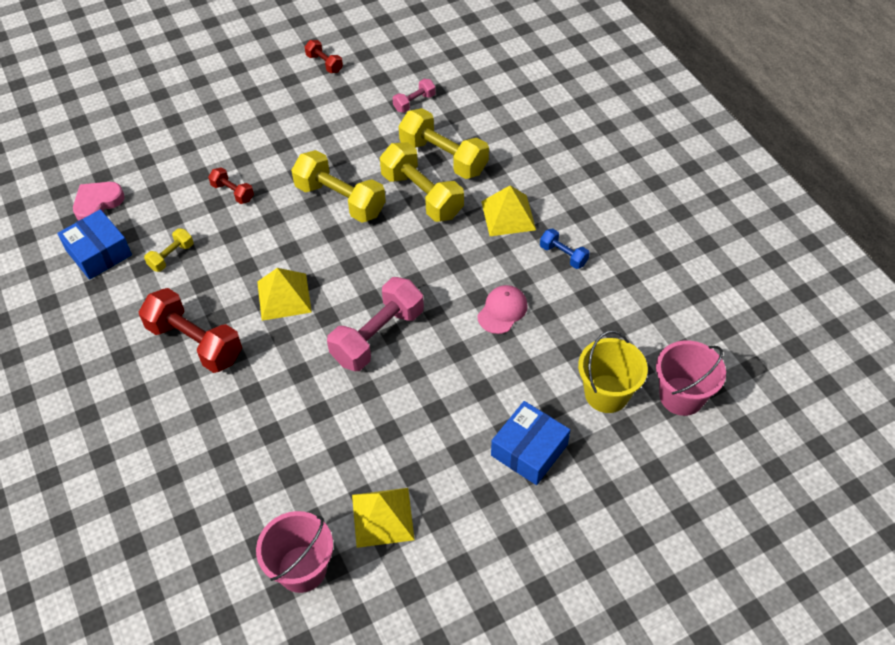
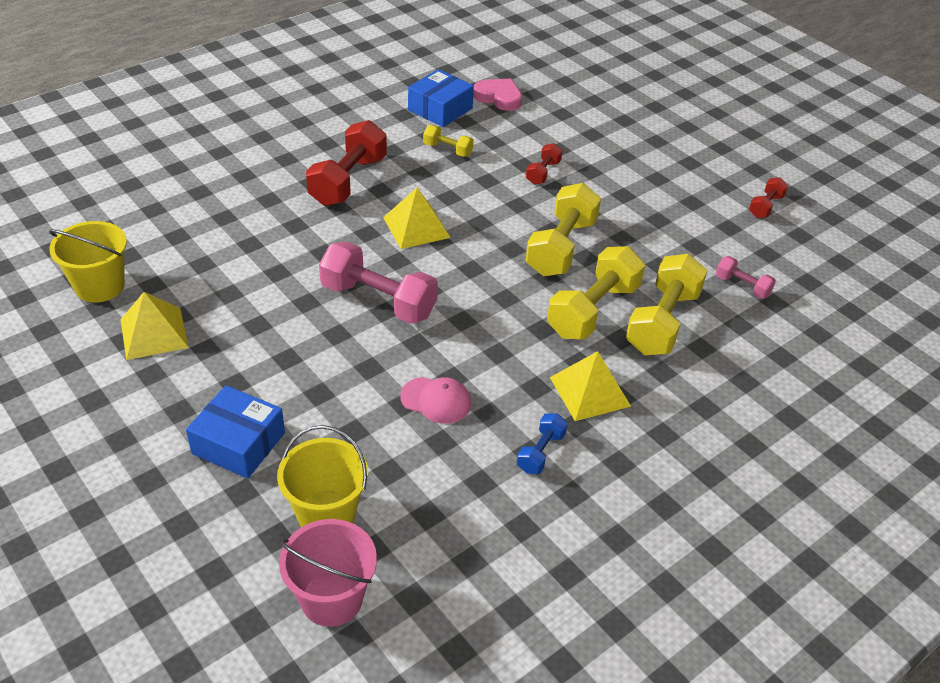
camera: 75 degrees right, 10 degrees down
(302, 569) = (100, 286): pink bucket -> yellow bucket

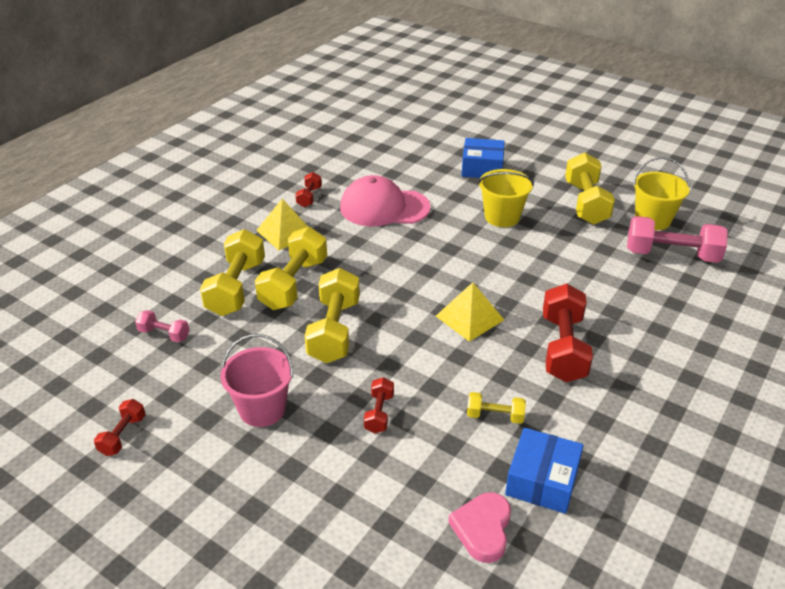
camera: 165 degrees right, 5 degrees down
(154, 333) = (585, 203): yellow pyramid -> yellow dumbbell
(326, 513) = (414, 153): yellow bucket -> yellow bucket (502, 217)
(331, 598) = (391, 131): pink bucket -> pink bucket (262, 409)
(378, 301) = (459, 253): pink dumbbell -> pink dumbbell (671, 255)
(436, 400) = (384, 207): pink cap -> pink cap, size x1.89
(499, 97) = (482, 529): pink heart -> pink heart turned 90 degrees clockwise
(540, 452) = (309, 197): blue dumbbell -> red dumbbell

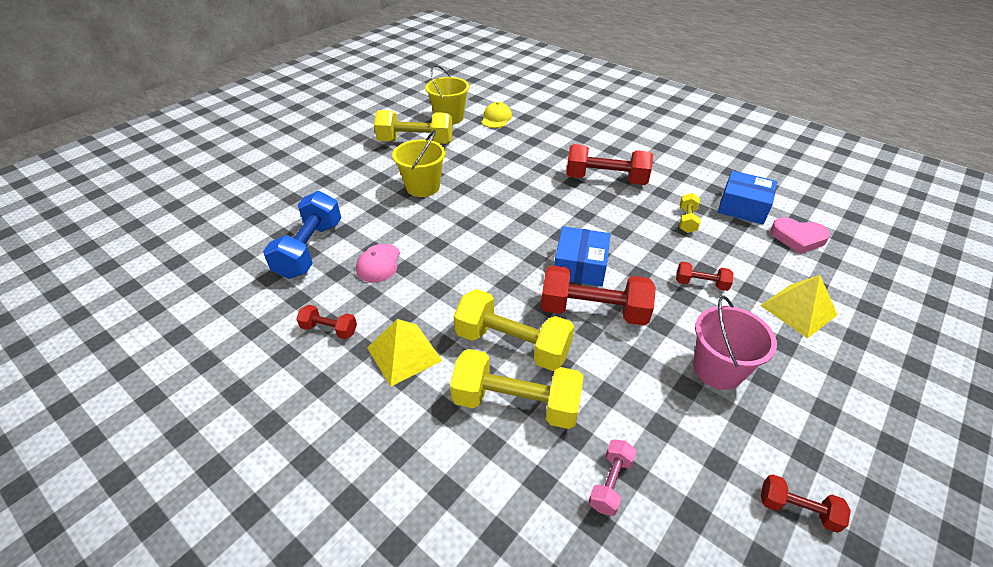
camera: 85 degrees left, 5 degrees up
(334, 331) = (593, 311): yellow dumbbell -> red dumbbell
(384, 207) = (378, 263): pink cap -> pink cap, size x0.53
(396, 173) = (310, 249): none -> blue dumbbell
(469, 317) = (570, 221): yellow pyramid -> yellow pyramid (798, 310)
(482, 168) = (330, 189): blue box -> blue box (580, 266)
(671, 255) = (496, 118): pink dumbbell -> yellow cap

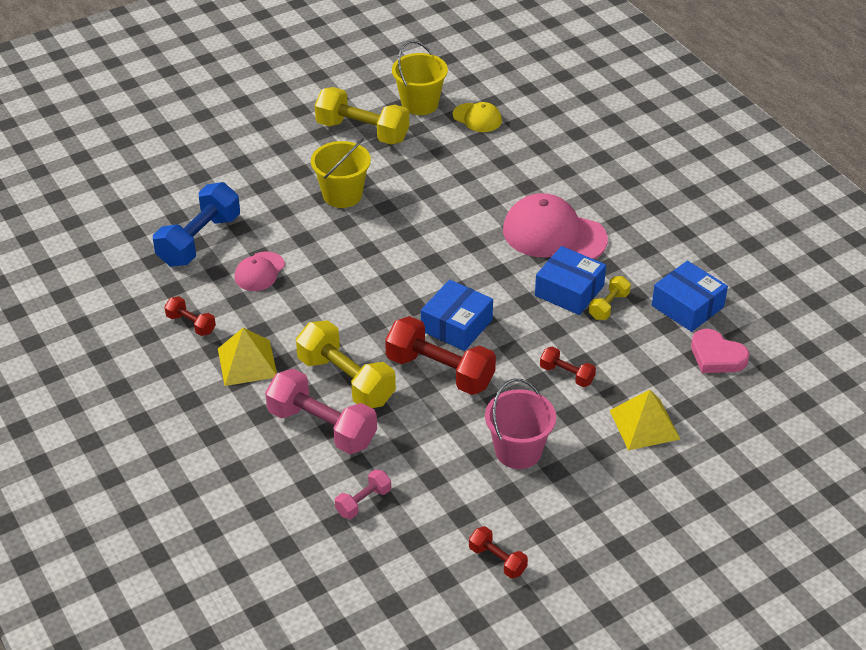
camera: 20 degrees right, 0 degrees up
(496, 118) = (477, 118): yellow cap -> yellow cap turned 90 degrees clockwise
(516, 403) = (322, 427): yellow dumbbell -> pink dumbbell
(606, 180) = (554, 235): red dumbbell -> pink cap
(648, 216) = (569, 290): none -> blue box

